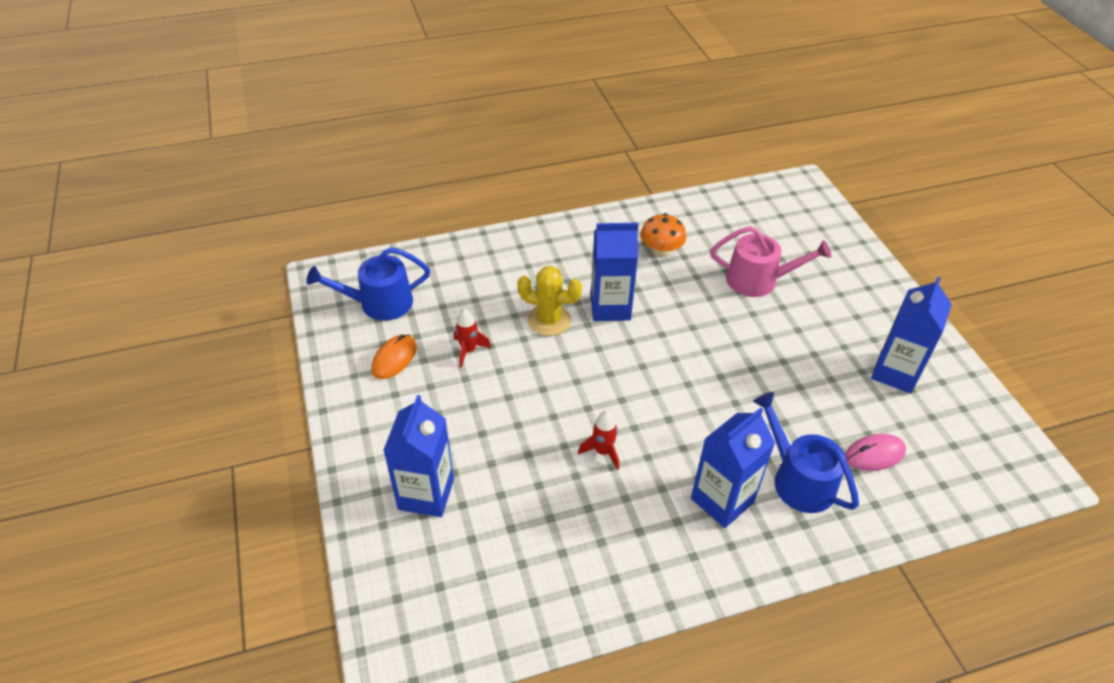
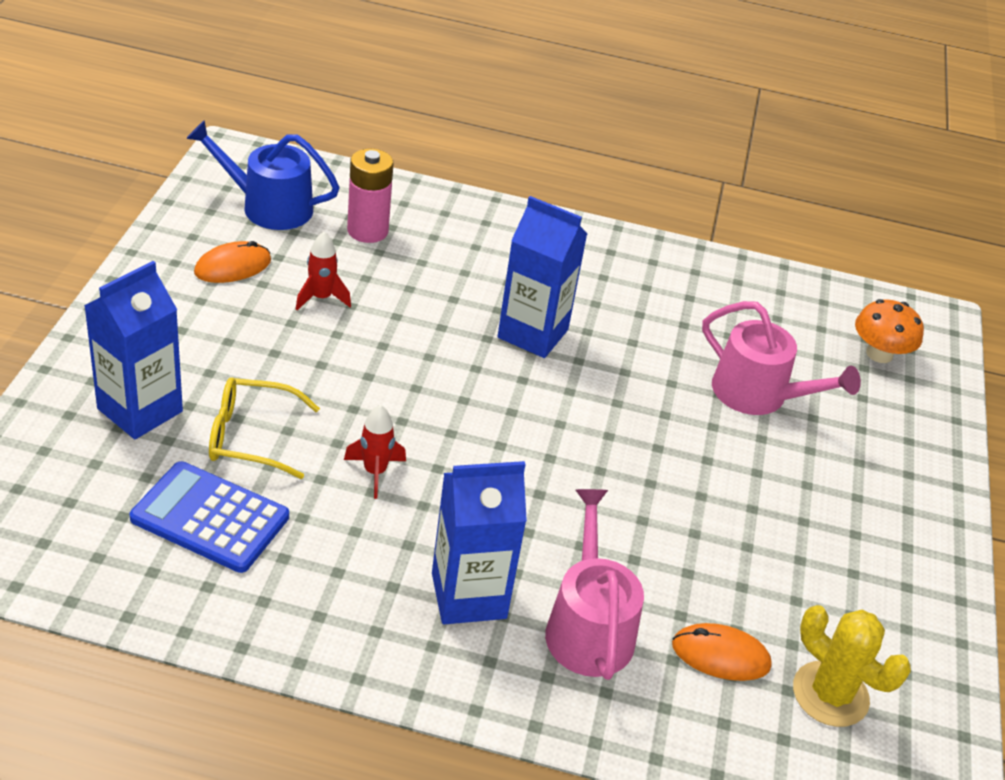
camera: 25 degrees right, 5 degrees down
(455, 288) = (367, 231): none -> pink battery
(510, 472) = (251, 437): none -> yellow glasses
(535, 542) = (210, 518): none -> blue calculator
(549, 320) = (444, 312): yellow cactus -> yellow cactus (830, 694)
(661, 251) = (658, 305): orange mushroom -> orange mushroom (879, 354)
(798, 479) = (588, 627): blue watering can -> pink watering can
(874, 454) = (720, 655): pink mouse -> orange mouse
(895, 373) = (846, 584): blue carton -> none

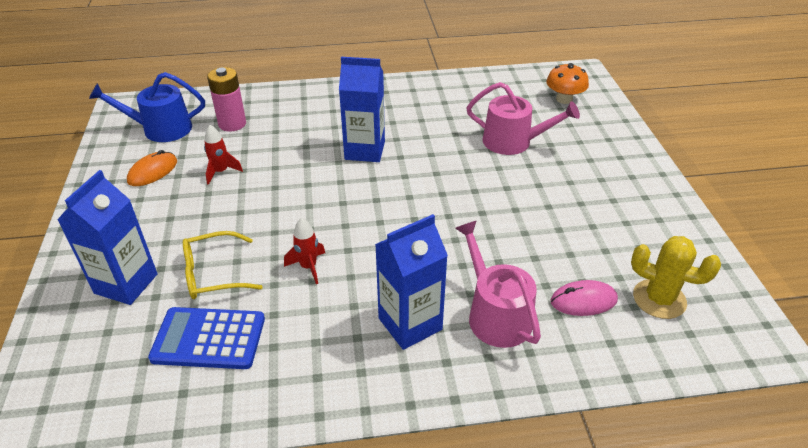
camera: 15 degrees left, 0 degrees up
(720, 655) = (583, 300): orange mouse -> pink mouse

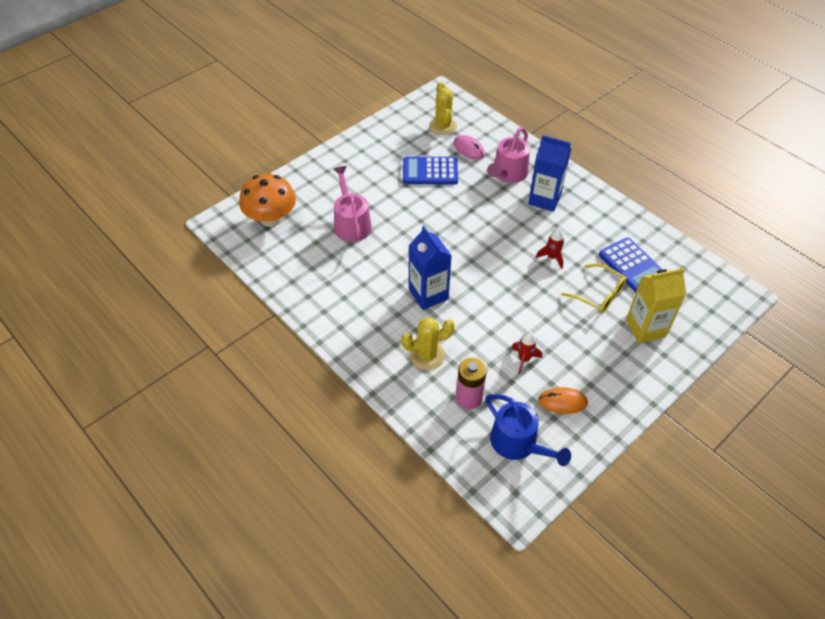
camera: 125 degrees left, 10 degrees up
(126, 283) = (645, 328): blue carton -> yellow carton
(300, 121) = (427, 355): none -> yellow cactus
(559, 237) = (430, 171): none -> blue calculator
(564, 99) = (271, 218): orange mushroom -> orange mushroom, size x1.56

